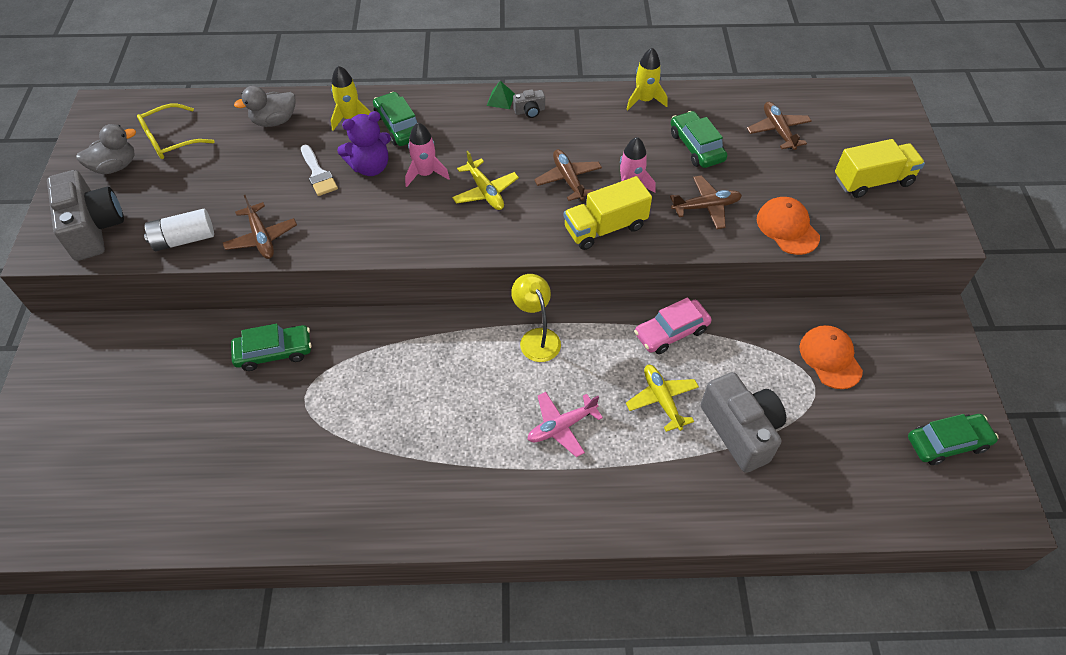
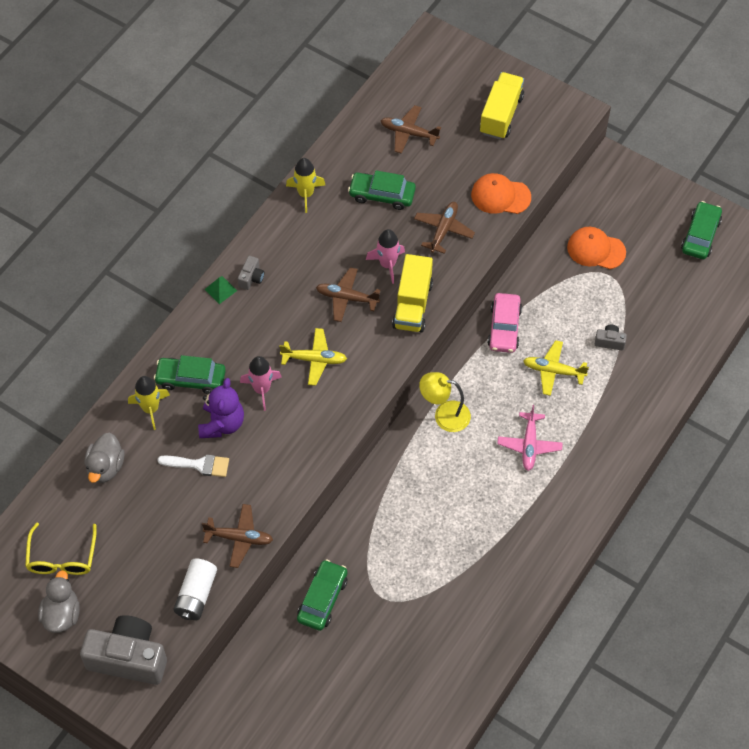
camera: 55 degrees left, 5 degrees up
(740, 430) = (609, 341): grey camera -> grey camera, size x0.43

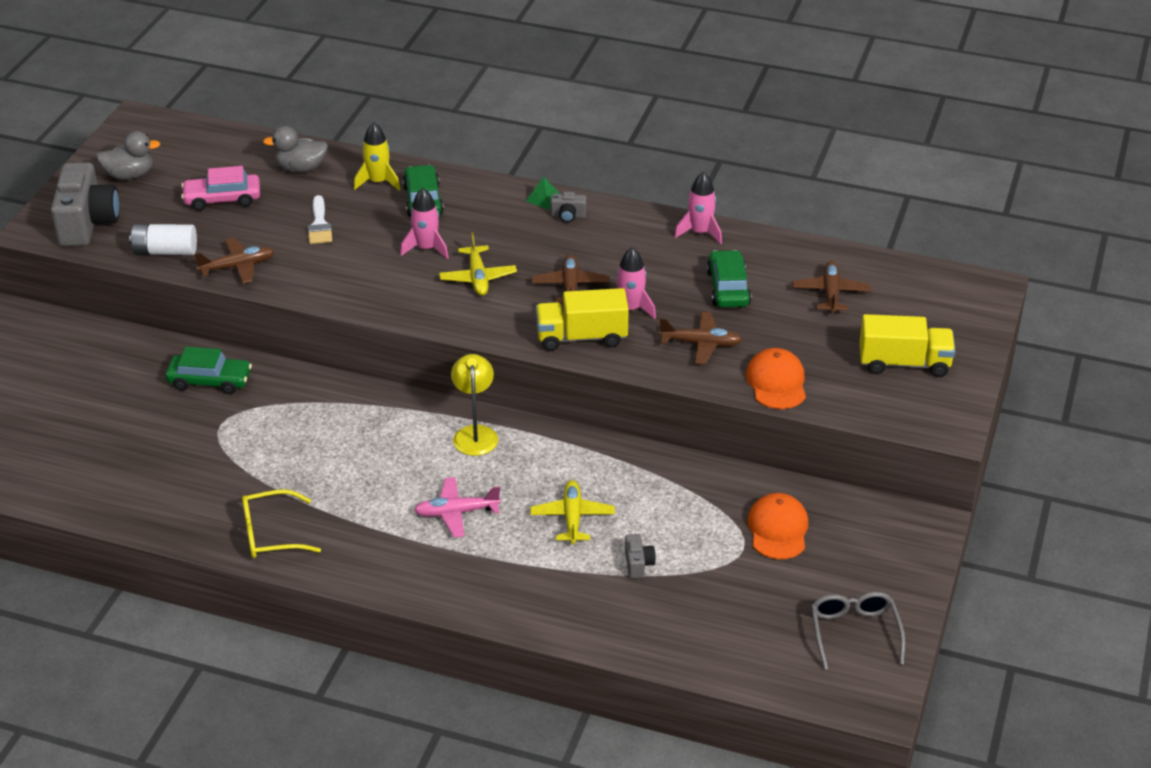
camera: 75 degrees right, 20 degrees down
(62, 557) = (192, 163): yellow glasses -> yellow glasses (271, 534)
(222, 424) = (374, 230): purple teddy bear -> none
(239, 538) = (238, 267): brown plane -> brown plane turned 105 degrees counterclockwise
(305, 194) = (700, 232): yellow rocket -> pink rocket
(504, 327) = (619, 464): pink car -> pink car (222, 199)
(700, 235) = (854, 632): green car -> grey glasses

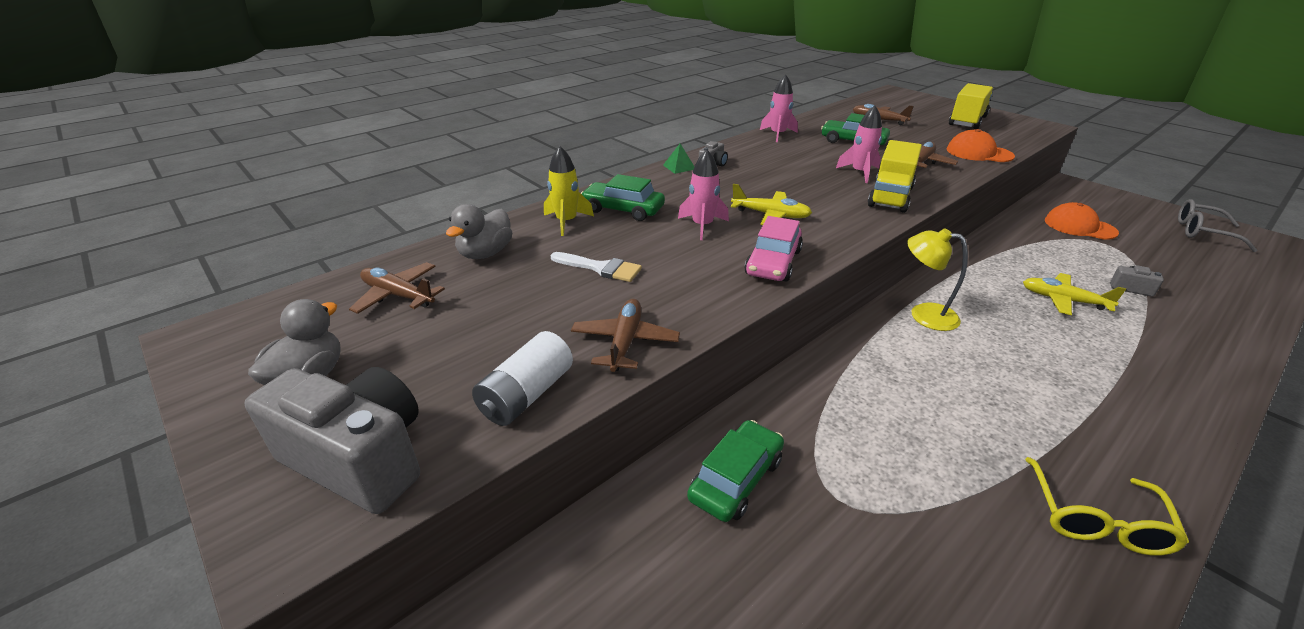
camera: 60 degrees left, 5 degrees down
(222, 199) = (472, 316): pink car -> pink car (773, 262)
(456, 513) = (1053, 359): pink plane -> none
(570, 286) = (813, 185): brown plane -> brown plane (398, 295)

